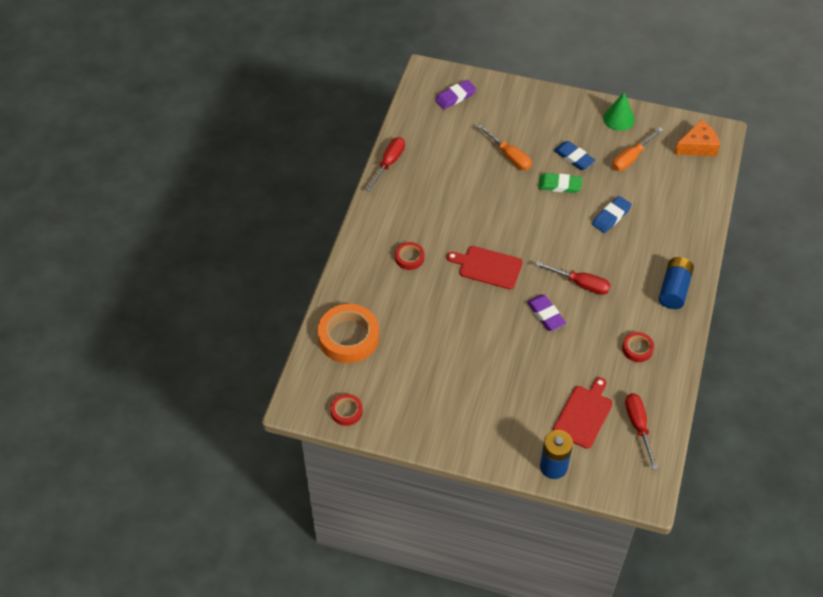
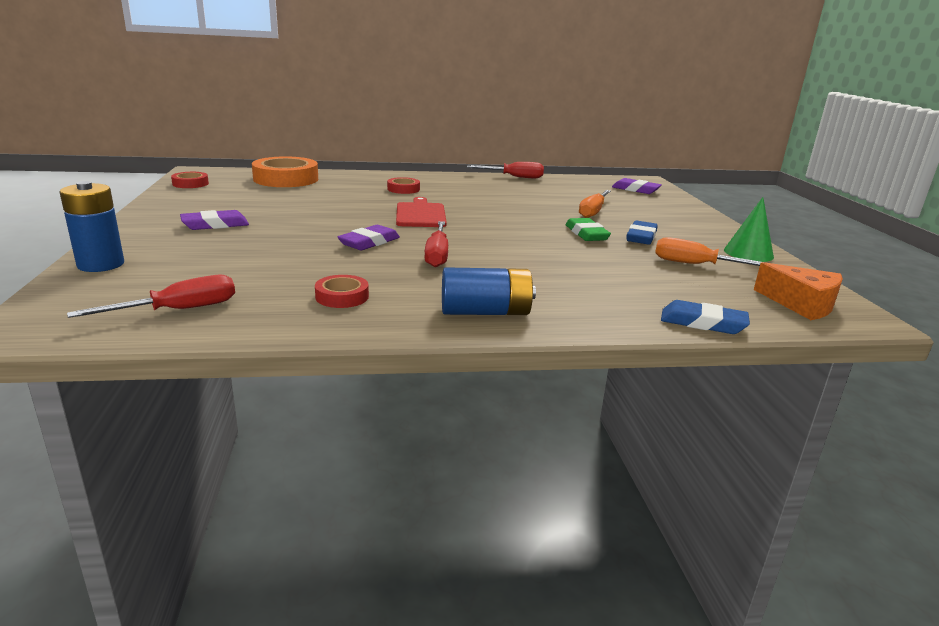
camera: 65 degrees right, 30 degrees down
(481, 400) = (215, 225): none -> purple eraser
(584, 414) = (199, 274): red cutting board -> none
(611, 216) = (575, 262): blue eraser -> blue eraser (702, 323)

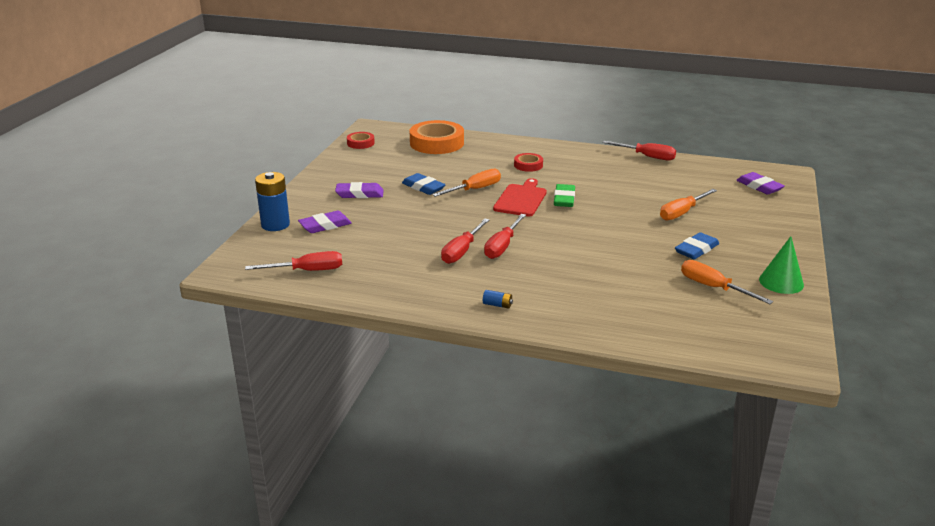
camera: 25 degrees right, 5 degrees up
(342, 296) = (410, 276): red tape -> none
(360, 211) = (474, 189): none -> orange screwdriver
(369, 242) = (460, 226): purple eraser -> purple eraser (325, 225)
(391, 264) = (462, 251): none -> red screwdriver
(485, 312) = (497, 305): blue battery -> blue battery, size x0.44
(586, 234) = (648, 239): green eraser -> green eraser (564, 199)
(702, 323) = (652, 342): blue eraser -> blue eraser (423, 187)
(801, 304) = (760, 341): orange cheese -> none

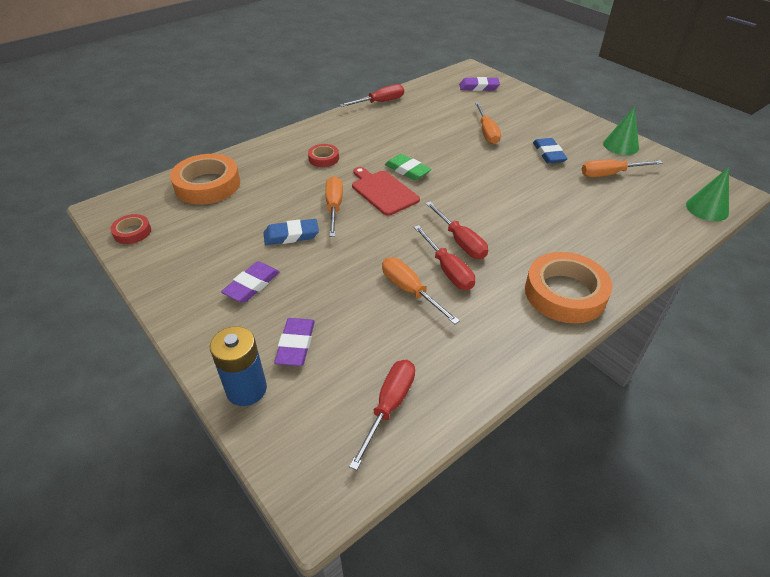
camera: 55 degrees left, 15 degrees up
(420, 245) = (410, 291): none -> orange screwdriver
(497, 305) = (565, 293): blue battery -> orange tape
(737, 352) = (707, 208): none -> green cone

